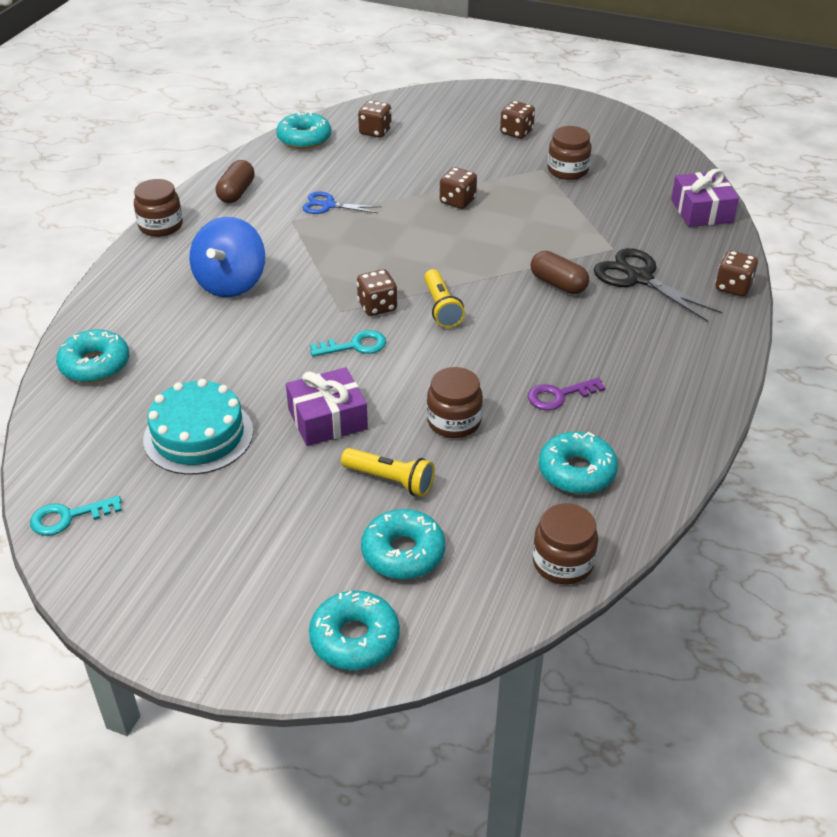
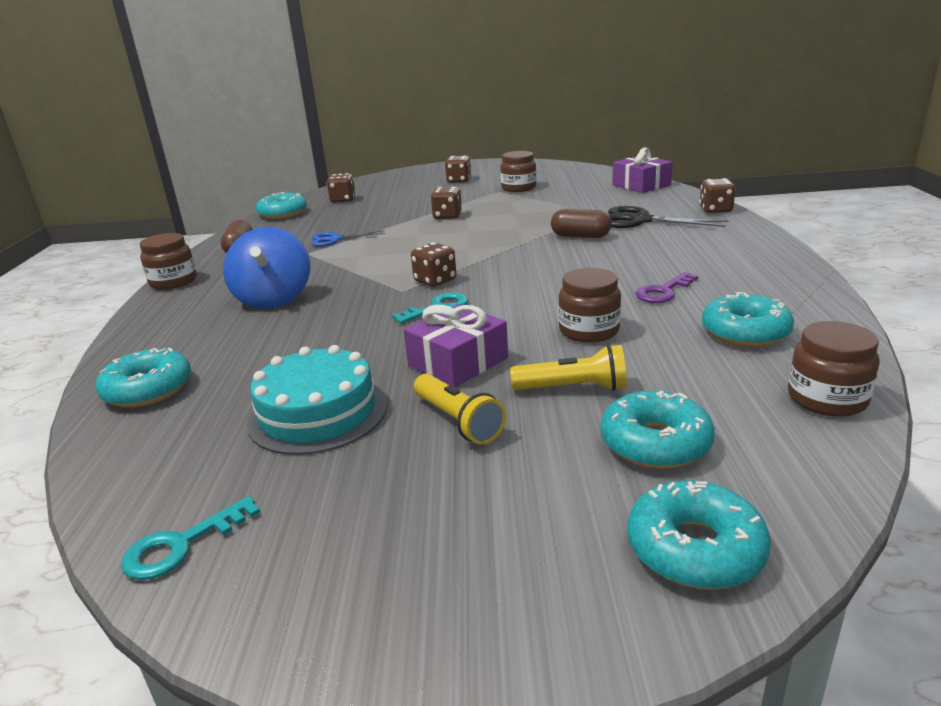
camera: 20 degrees left, 15 degrees down
(441, 307) = (496, 269): yellow flashlight -> yellow flashlight (458, 421)

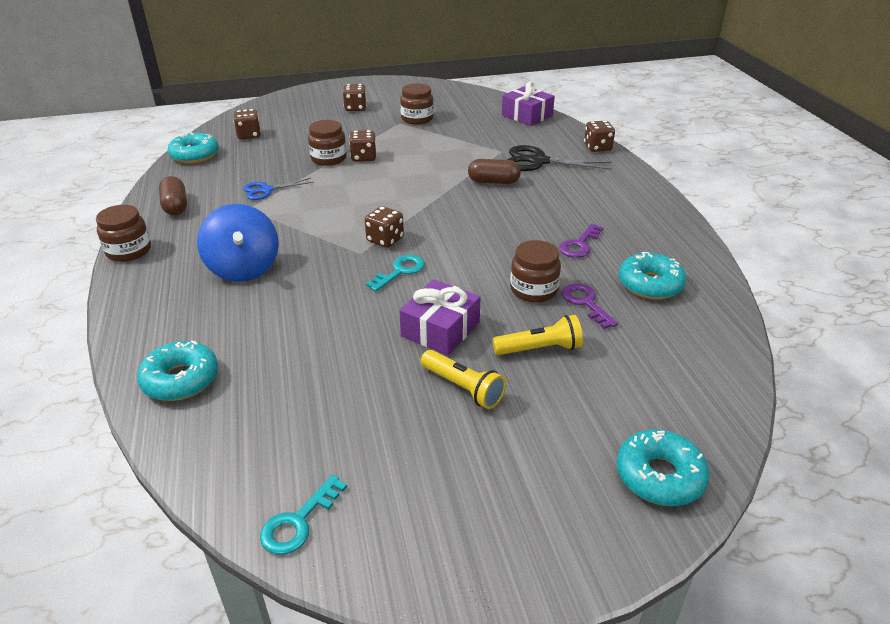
camera: 15 degrees left, 10 degrees up
(318, 413) = (347, 390): turquoise cake -> none
(651, 346) = (585, 303): none -> purple key
(655, 443) = (612, 394): turquoise donut -> none
(827, 399) = (717, 344): brown jar -> brown jar (329, 158)

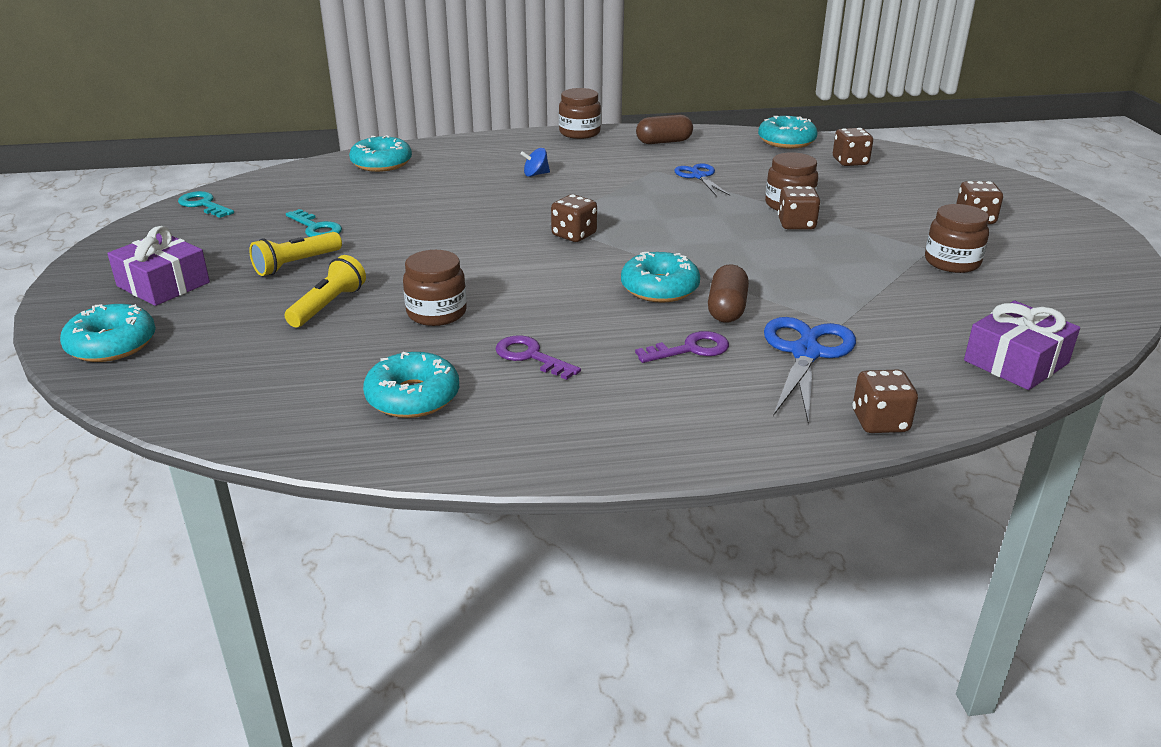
camera: 95 degrees right, 5 degrees down
(244, 268) = (535, 174): blue spinning top -> blue spinning top, size x0.43
(400, 271) = (505, 241): turquoise key -> turquoise key (316, 228)
(440, 329) = (390, 258): purple gift -> purple gift (163, 284)
(470, 203) = (659, 288): none -> turquoise donut
(539, 161) = (805, 353): black scissors -> blue scissors
(539, 349) = (328, 306): yellow flashlight -> yellow flashlight turned 150 degrees counterclockwise
(585, 303) = (394, 343): purple key -> purple key (690, 349)

